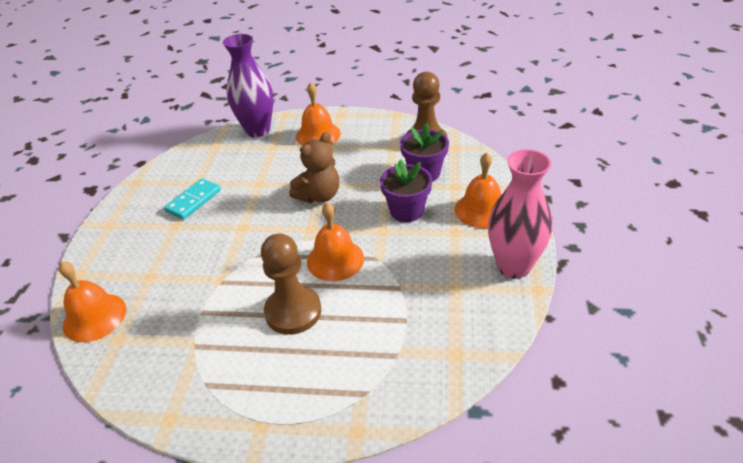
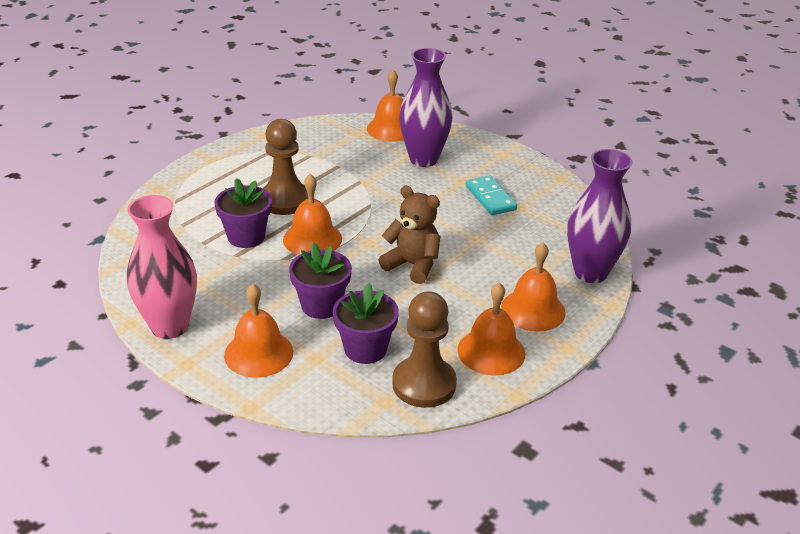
camera: 120 degrees right, 5 degrees down
(150, 264) = (423, 159): none -> purple vase
(319, 196) = (412, 265): brown teddy bear -> brown teddy bear turned 135 degrees clockwise
(370, 299) = (246, 237): none -> purple flower pot
(372, 133) = (491, 351): none -> orange bell

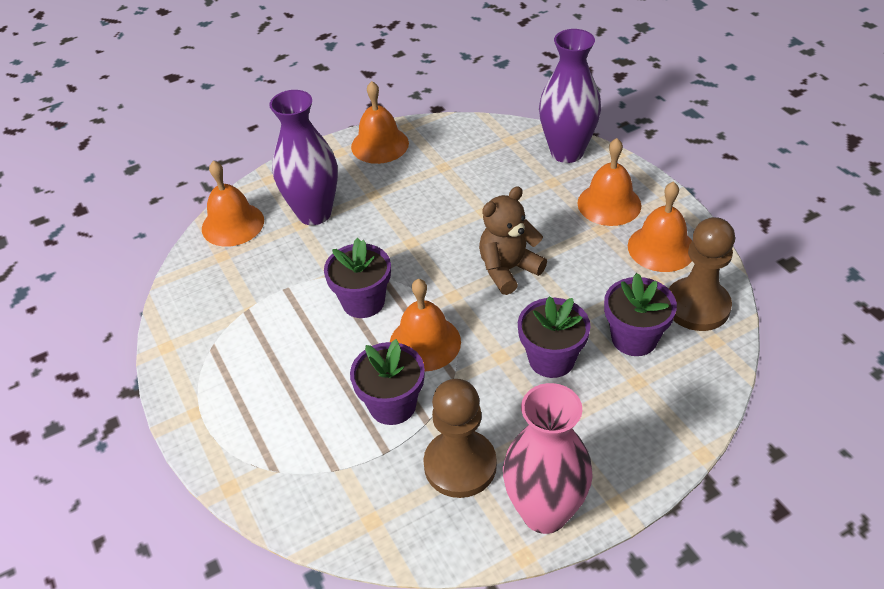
camera: 65 degrees left, 10 degrees up
(258, 353) = (617, 431): orange bell -> orange bell (380, 145)
(285, 200) = (332, 353): brown pawn -> brown pawn (460, 465)
(341, 202) = (363, 302): none -> purple flower pot
(490, 198) = (416, 183): turquoise domino -> none

